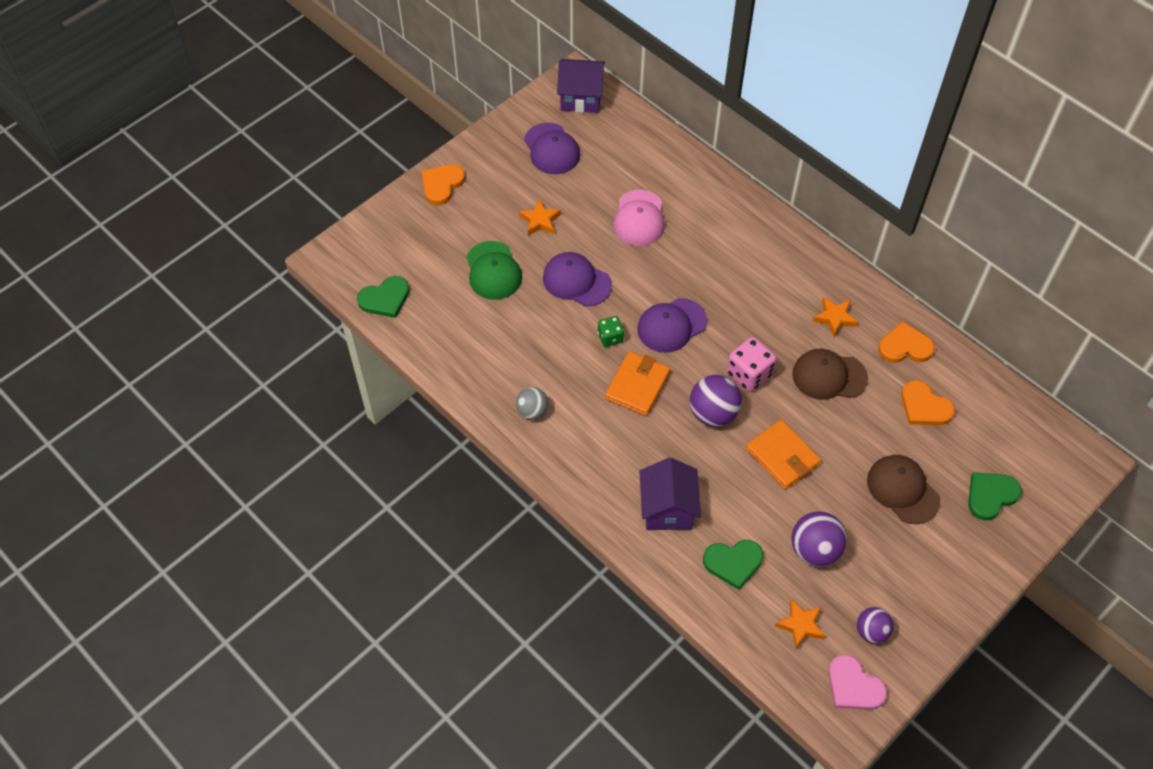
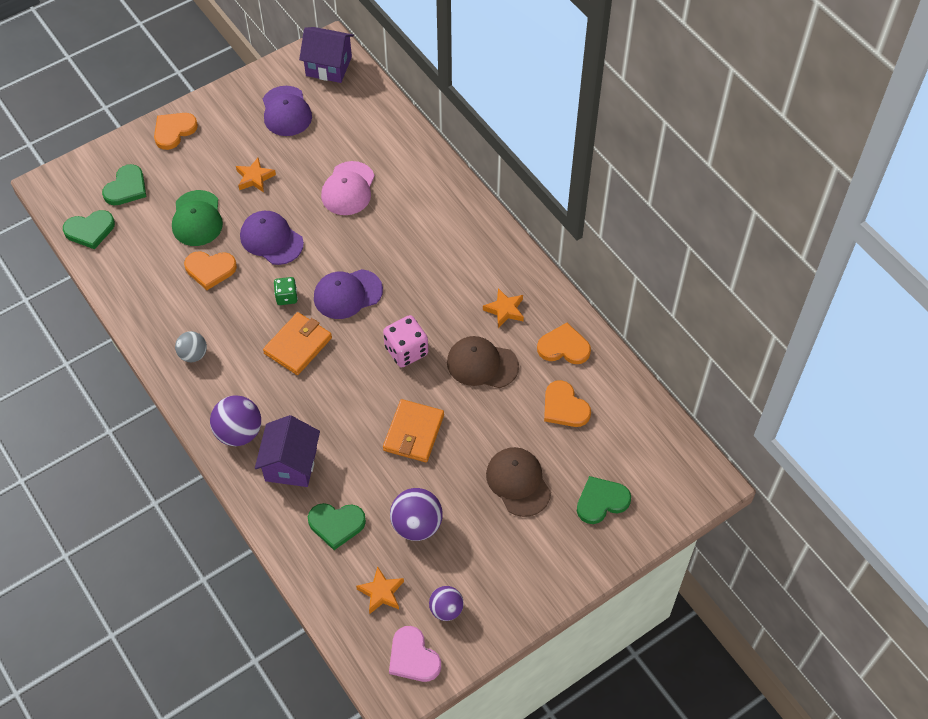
camera: 10 degrees right, 0 degrees up
(410, 249) = (126, 188): none -> green heart
(523, 321) = (210, 269): none -> orange heart
(713, 413) = (361, 382): purple ball -> purple ball (239, 432)
(782, 456) = (414, 433): orange wallet -> orange wallet turned 45 degrees clockwise

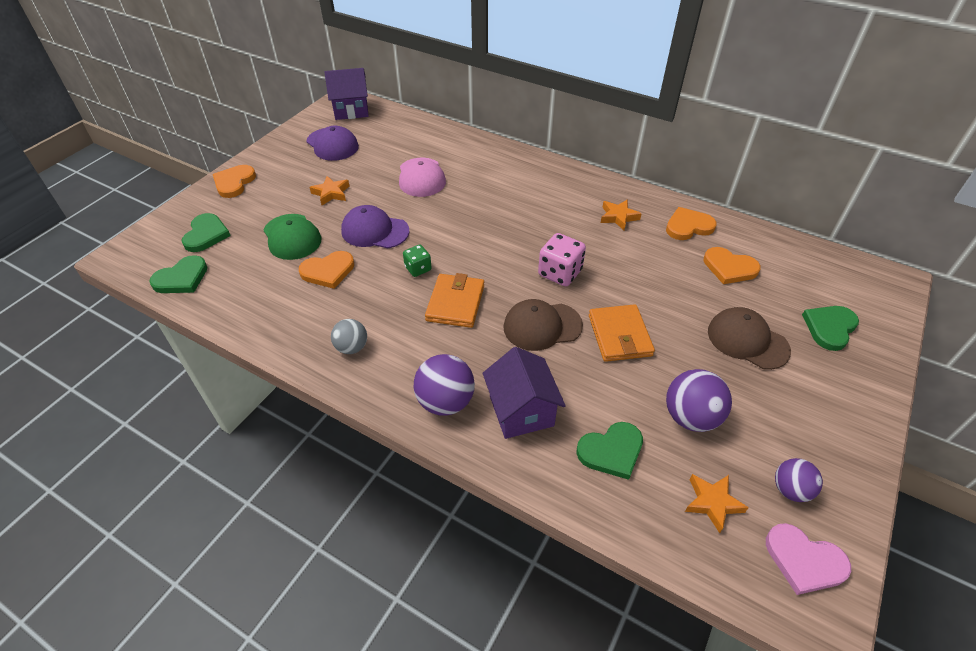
camera: 25 degrees left, 10 degrees down
(347, 294) = (474, 248): purple cap -> none
(482, 364) = (633, 261): brown cap -> brown cap (542, 326)

